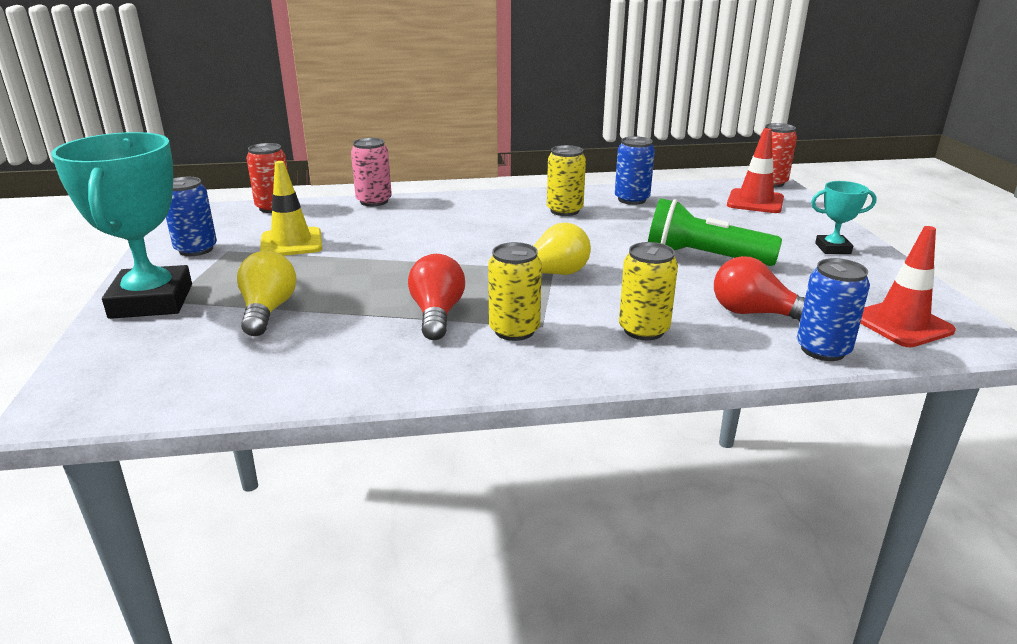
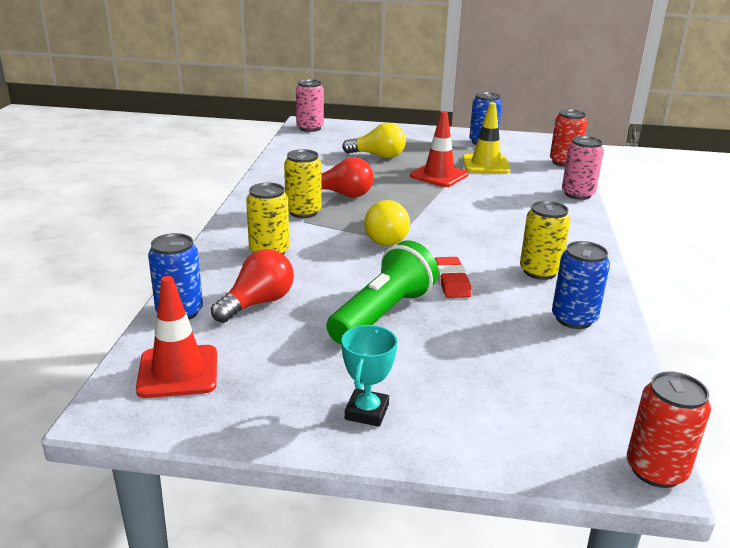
camera: 105 degrees right, 0 degrees up
(98, 398) = (310, 128): none -> pink can
(151, 301) = (408, 134): turquoise trophy -> none
(616, 238) = (451, 281): none -> red eraser
(755, 202) = (557, 415): red traffic cone -> red traffic cone (439, 175)

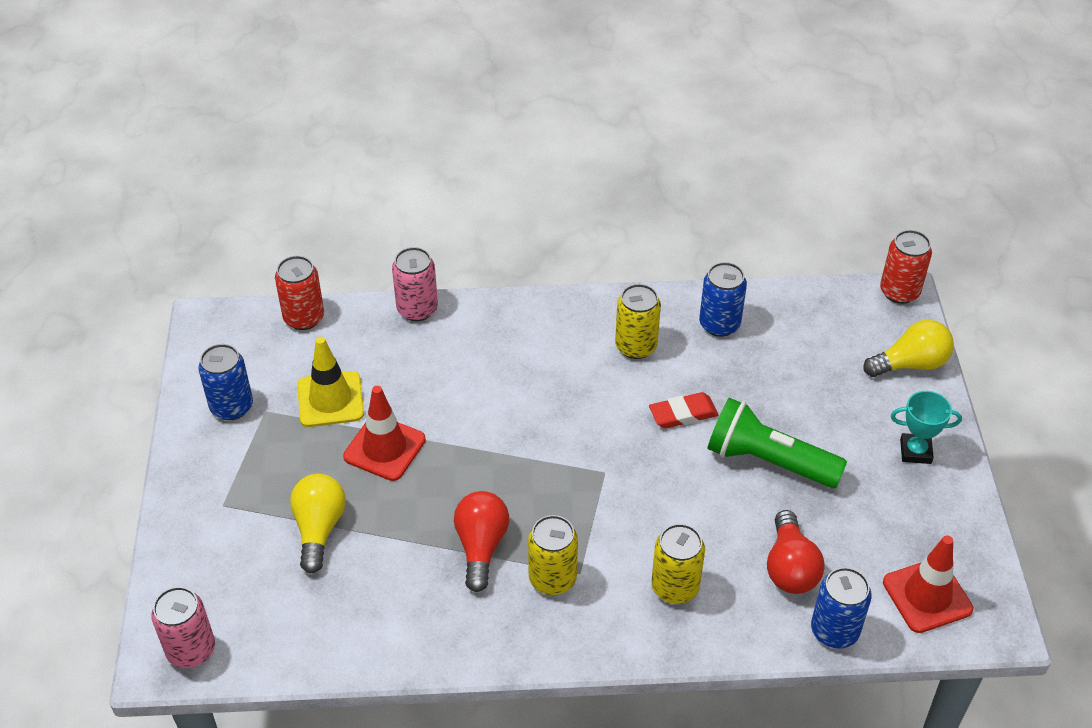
camera: 100 degrees left, 20 degrees up
(257, 303) = (790, 567): red light bulb -> red light bulb turned 120 degrees counterclockwise
(384, 238) = (601, 482): yellow light bulb -> yellow light bulb (910, 364)

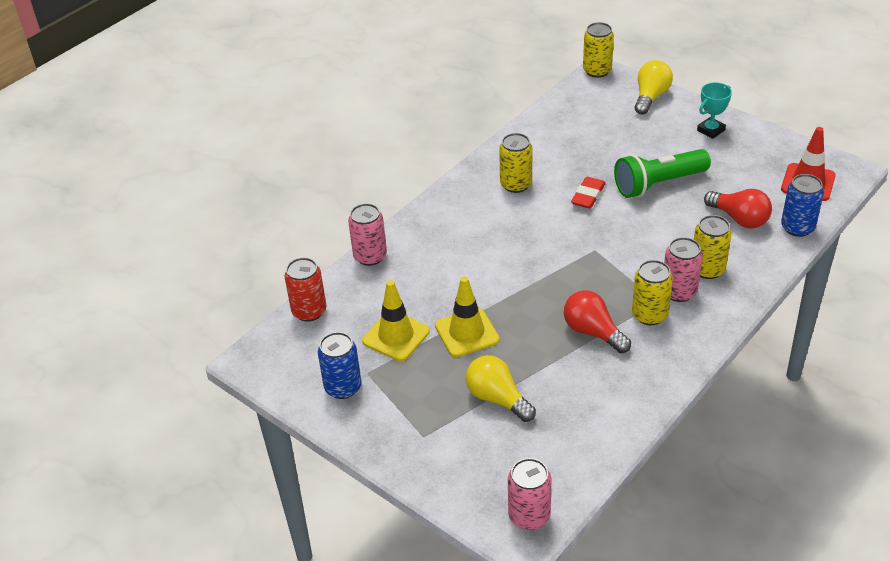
camera: 45 degrees left, 5 degrees down
(384, 448) = (467, 333): red traffic cone -> yellow traffic cone
(613, 583) = (679, 292): none -> pink can
(719, 324) = (539, 144): blue can -> none
(899, 292) = (597, 71): red can -> yellow can

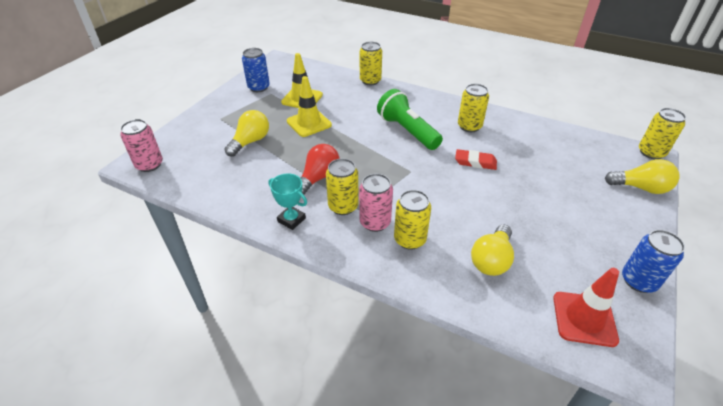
camera: 75 degrees right, 0 degrees up
(309, 311) = (318, 69): red can -> none
(370, 256) = (370, 81): pink can -> yellow can
(658, 184) = (513, 201): green flashlight -> green flashlight (407, 131)
(711, 130) = (620, 232): turquoise trophy -> turquoise trophy (291, 220)
(739, 219) = (491, 260): red light bulb -> yellow light bulb
(797, 227) = (500, 309): blue can -> blue can (638, 281)

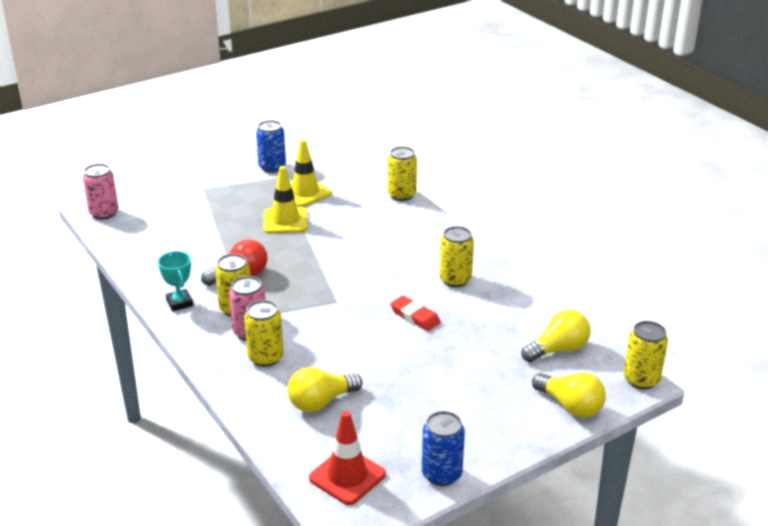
camera: 30 degrees right, 10 degrees down
(250, 142) = (210, 221): yellow light bulb -> yellow light bulb (558, 349)
(407, 131) = (379, 262): green flashlight -> none

